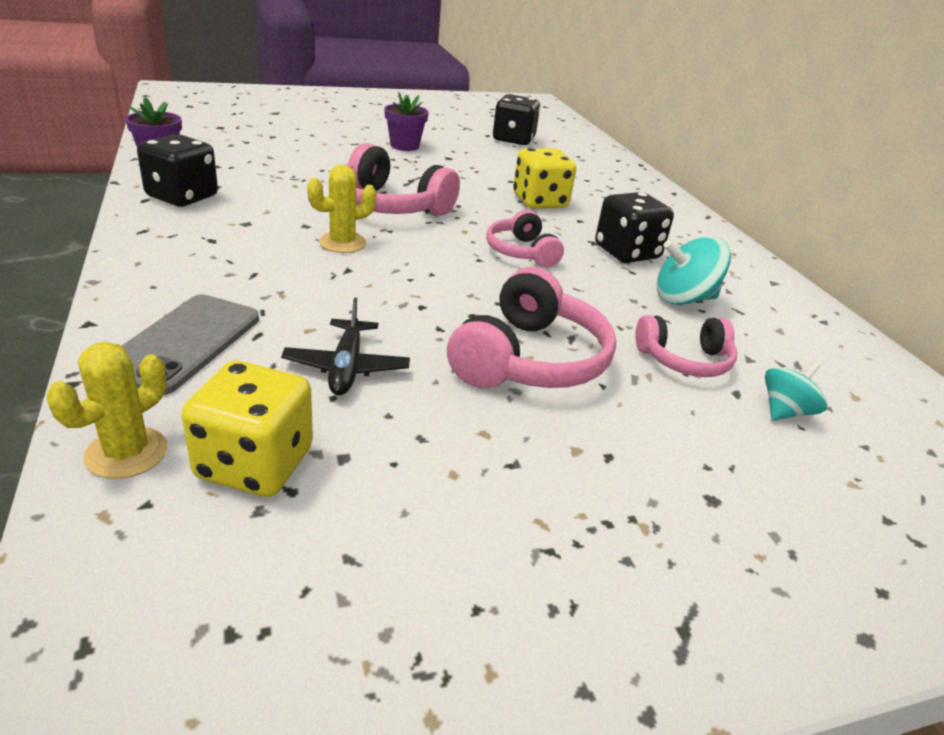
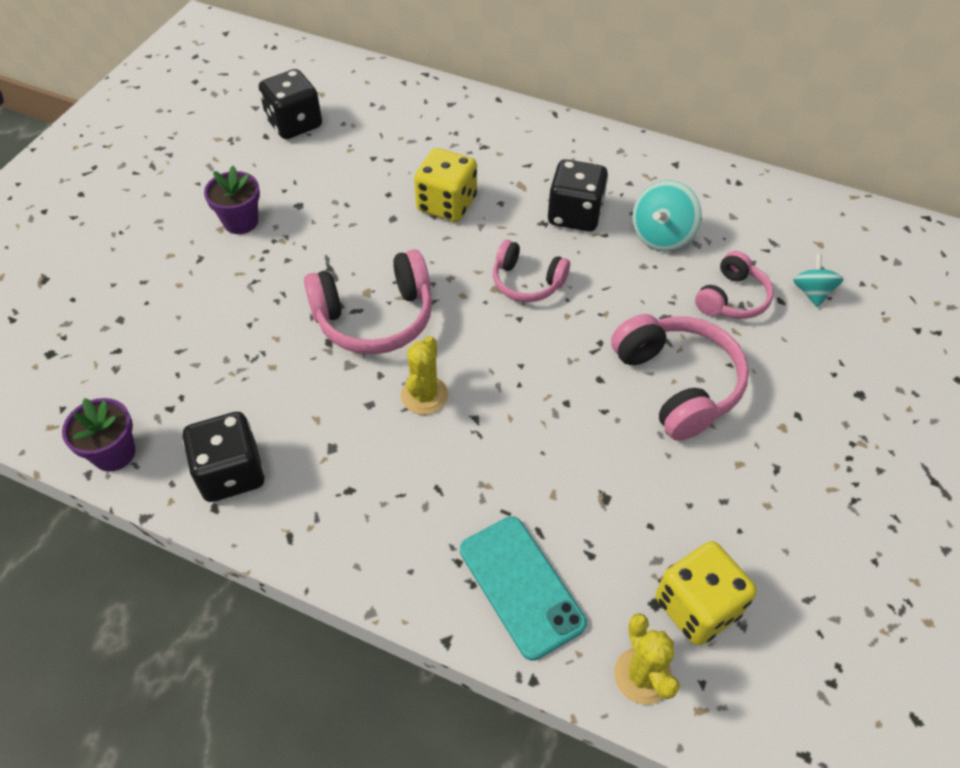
camera: 45 degrees left, 20 degrees up
(184, 343) = (521, 586): grey phone -> turquoise phone
(346, 367) = (619, 498): black plane -> none

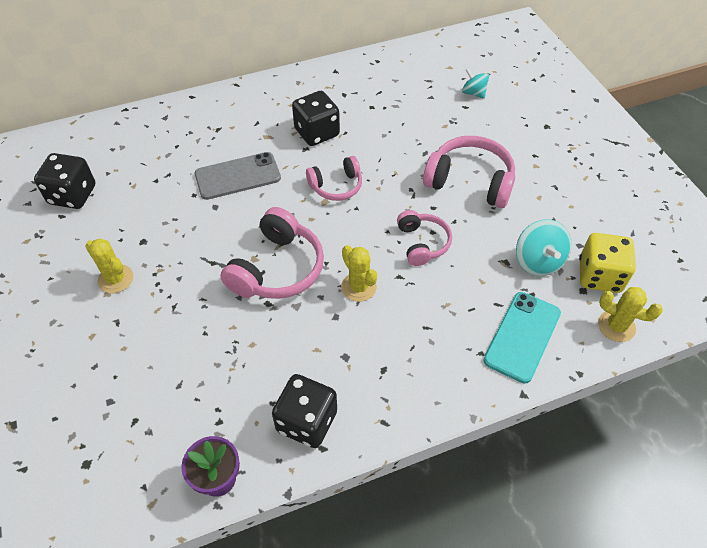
camera: 45 degrees left, 0 degrees up
(241, 221) = (115, 279): purple flower pot -> yellow cactus
(446, 204) = (237, 176): yellow dice -> grey phone
(521, 586) = (522, 336): turquoise phone -> turquoise phone turned 75 degrees counterclockwise
(661, 235) = (374, 113): turquoise spinning top -> turquoise spinning top (538, 261)
(732, 298) = (443, 121): pink headphones -> pink headphones (422, 243)

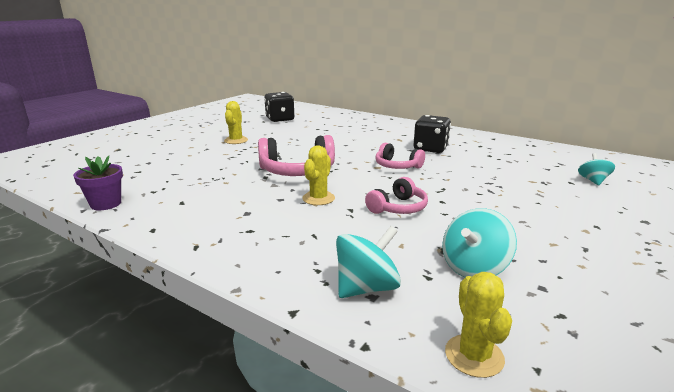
camera: 55 degrees right, 30 degrees down
(237, 176) = (354, 142): grey phone -> none
(307, 421) = (174, 217): black dice -> none
(470, 181) = (499, 207): pink headphones -> none
(522, 336) = (366, 288): turquoise phone -> turquoise spinning top
(599, 276) = (526, 316): yellow dice -> none

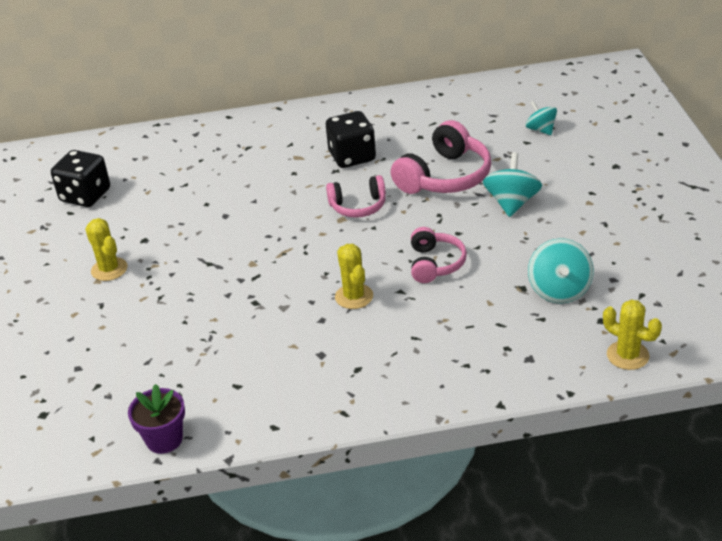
camera: 40 degrees left, 15 degrees up
(298, 171) = (274, 274): pink headphones -> pink headphones (445, 177)
(366, 288) = (517, 355): turquoise spinning top -> turquoise spinning top (512, 203)

